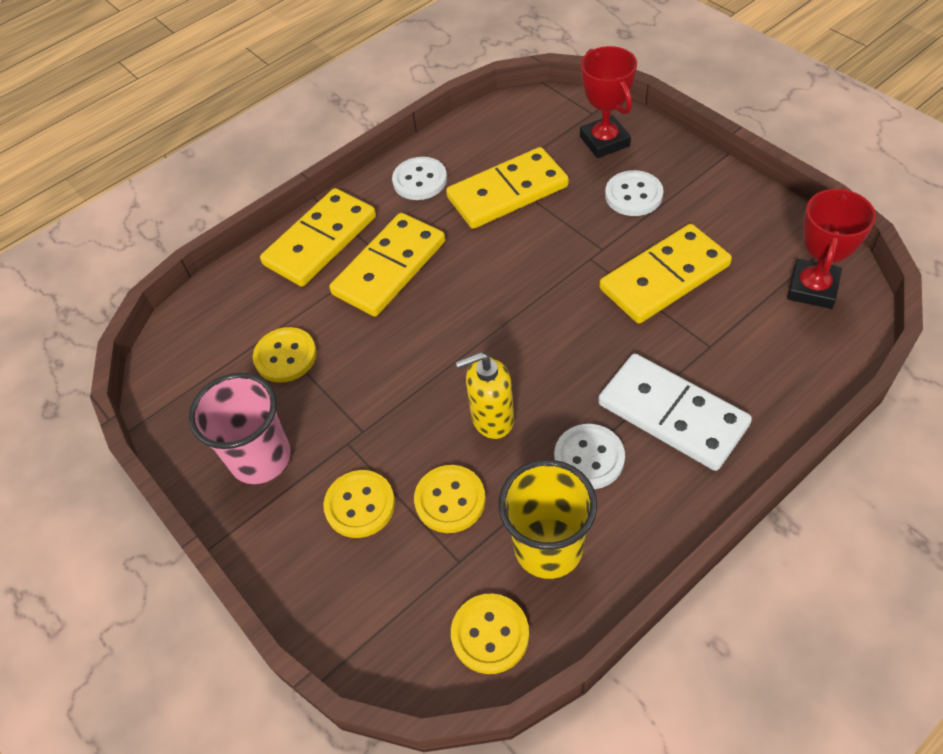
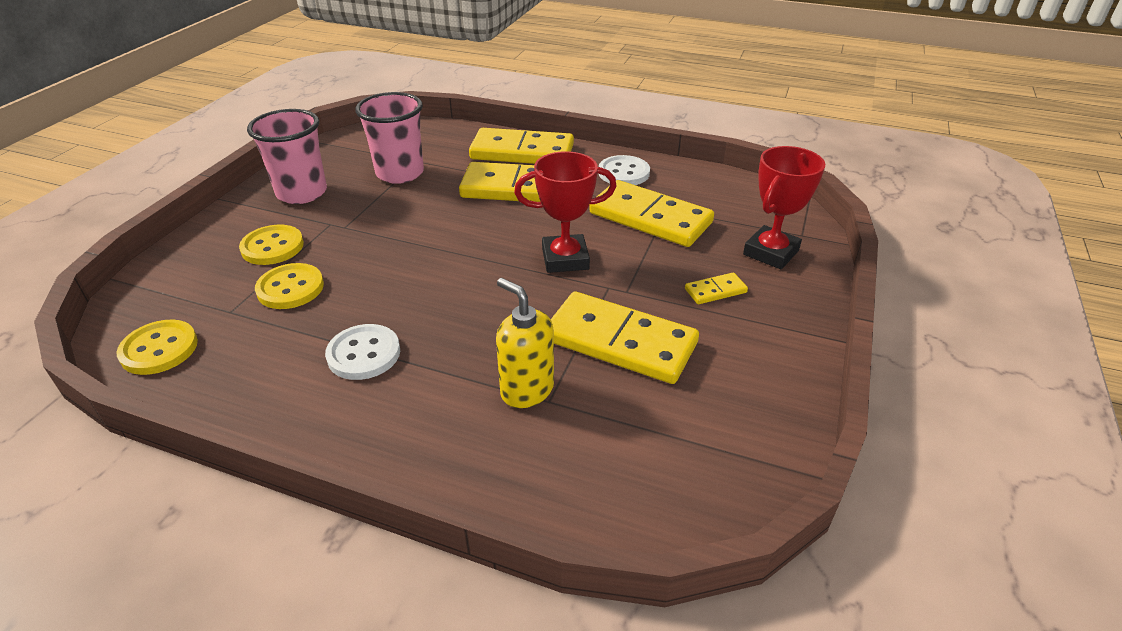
camera: 55 degrees right, 15 degrees down
(285, 356) = (400, 173): yellow button -> pink cup
(492, 419) = (384, 285): yellow soap dispenser -> yellow soap dispenser (526, 390)
(548, 548) = (255, 357): yellow cup -> none
(633, 195) = (715, 291): white button -> yellow domino
(672, 414) = (441, 396): white domino -> none
(812, 288) = (693, 467): red trophy -> red trophy (565, 259)

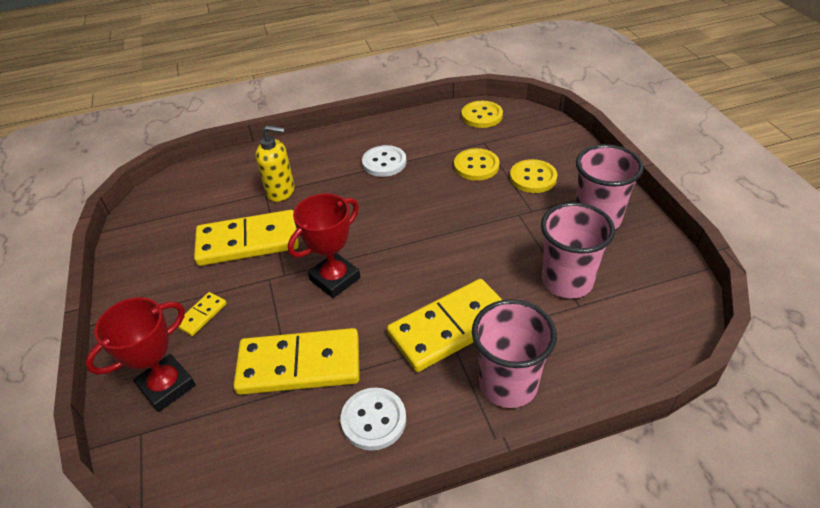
camera: 145 degrees right, 5 degrees up
(522, 152) = (508, 384): yellow domino -> pink cup
(771, 252) = (167, 386): red trophy -> red trophy turned 45 degrees clockwise

